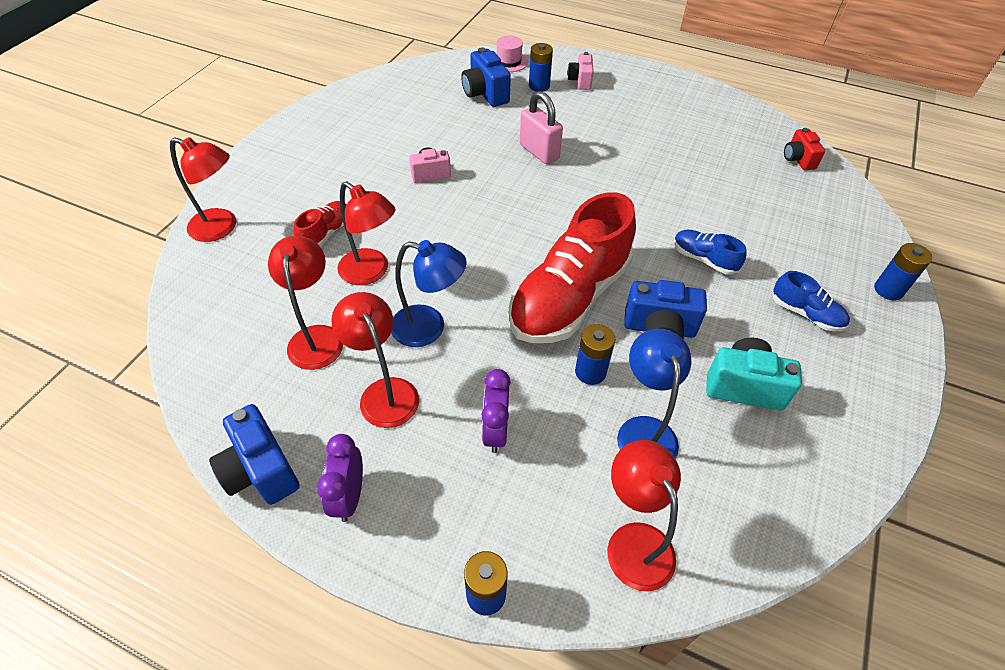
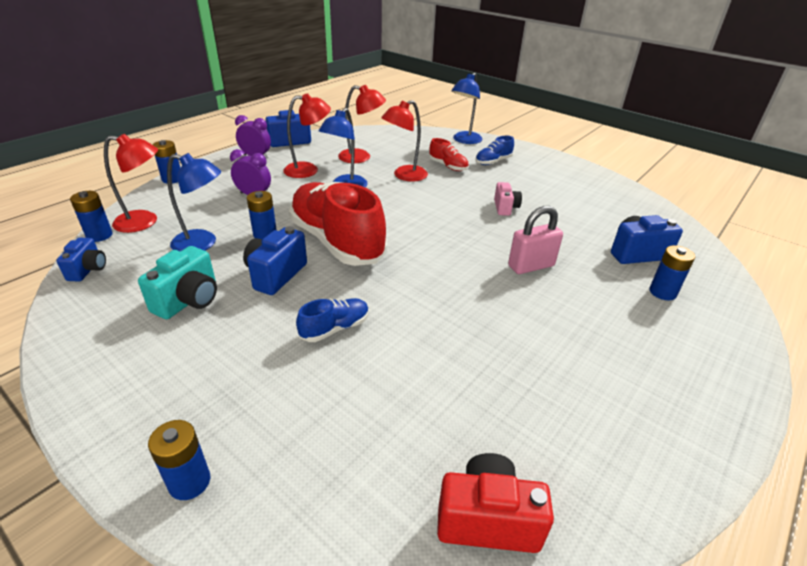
camera: 105 degrees right, 15 degrees down
(221, 228) = (464, 140): red lamp -> blue lamp
(509, 62) = (713, 281): pink hat -> none
(580, 81) = (684, 328): pink camera -> none
(698, 582) = (99, 235): none -> blue battery
(767, 532) = (88, 270): none -> blue camera
(798, 159) = (487, 519): red camera -> red camera, size x1.53
(806, 314) = (220, 376): blue shoe -> blue shoe (493, 162)

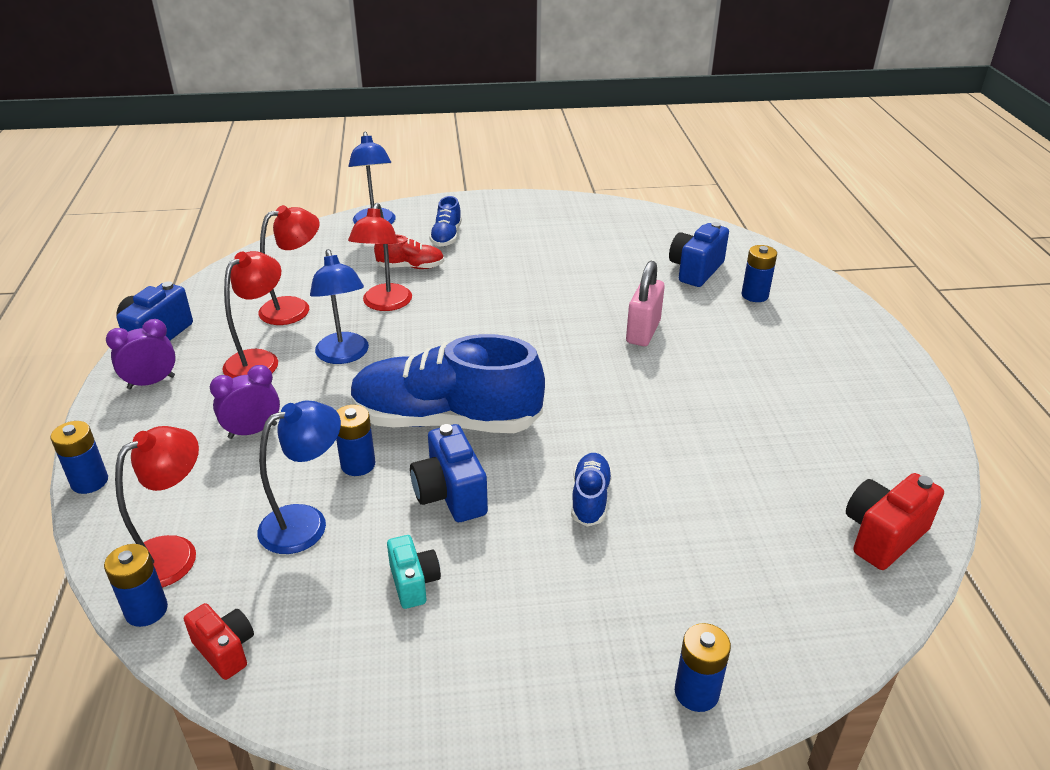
camera: 45 degrees left, 0 degrees up
(88, 270) = (225, 650): blue camera -> red camera
(189, 300) = (414, 583): turquoise camera -> turquoise camera, size x0.65
(336, 241) = (446, 420): red shoe -> blue shoe
(505, 208) = (538, 285): pink camera -> none

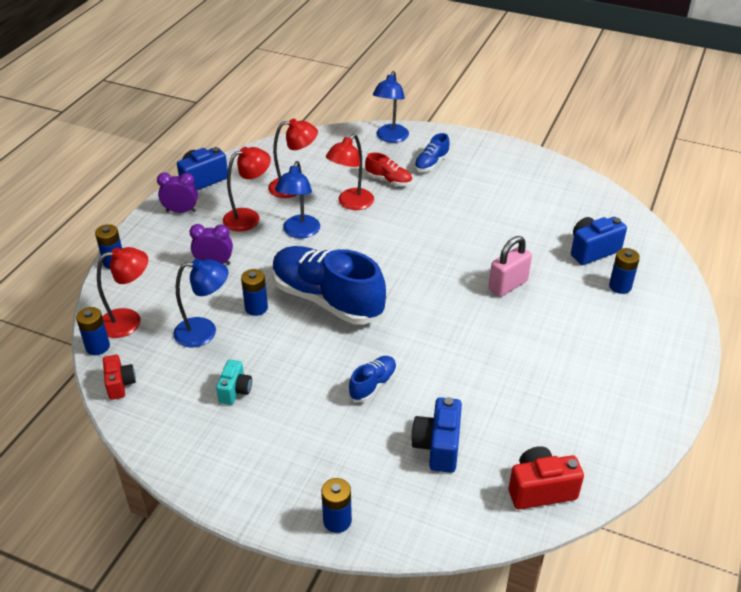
camera: 30 degrees right, 5 degrees up
(450, 494) = (293, 348): blue camera -> blue camera (438, 446)

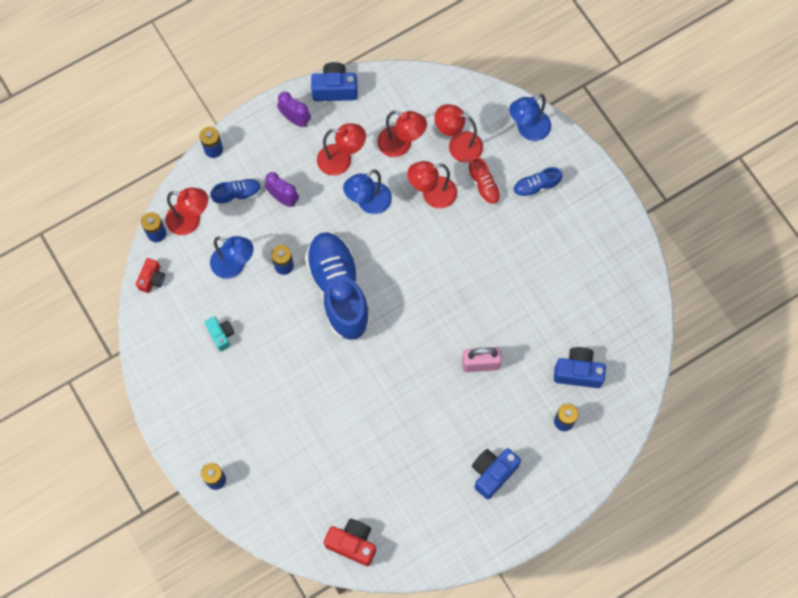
camera: 35 degrees right, 30 degrees up
(235, 391) = (221, 335): turquoise camera -> turquoise camera turned 75 degrees counterclockwise
(343, 168) = (458, 145): none -> red lamp
(373, 385) = (313, 391): blue shoe -> blue shoe (237, 194)
(438, 446) = (316, 469): blue camera -> blue camera (493, 473)

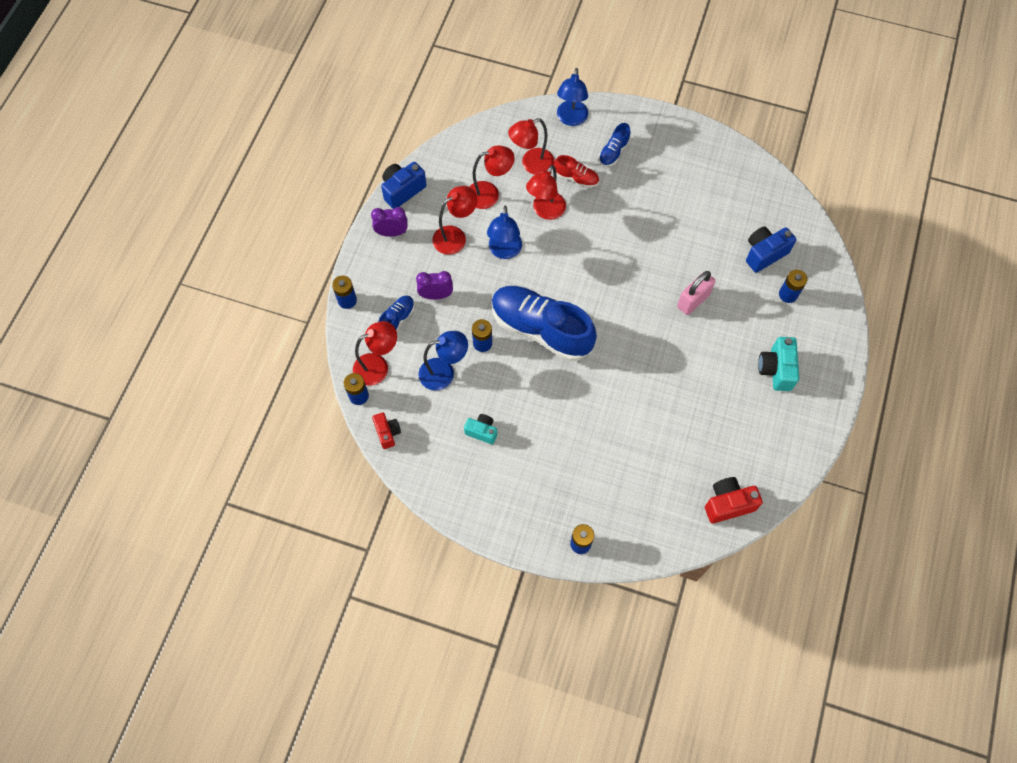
camera: 40 degrees left, 5 degrees down
(493, 473) = (776, 369): blue camera -> turquoise camera

